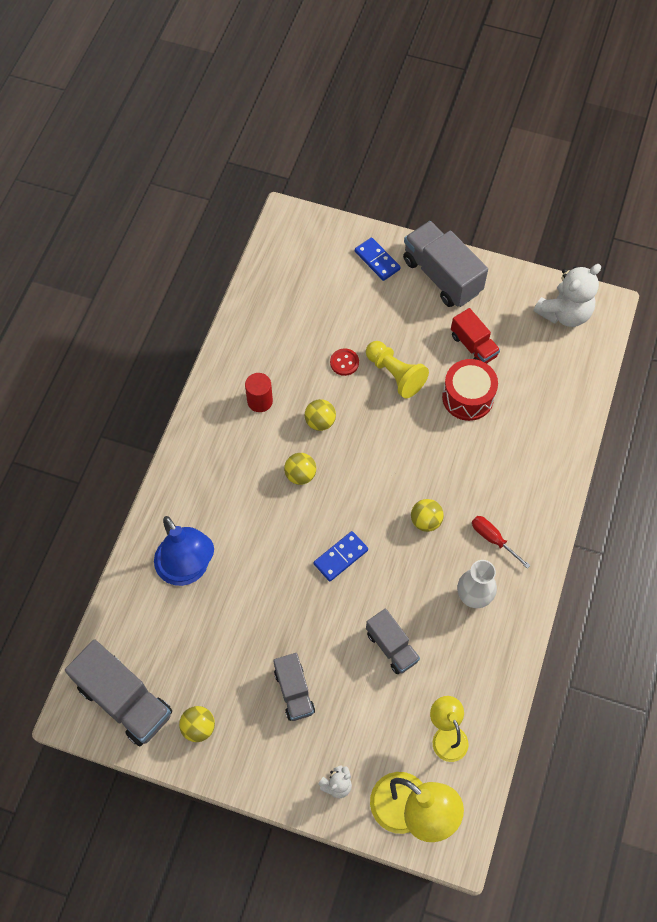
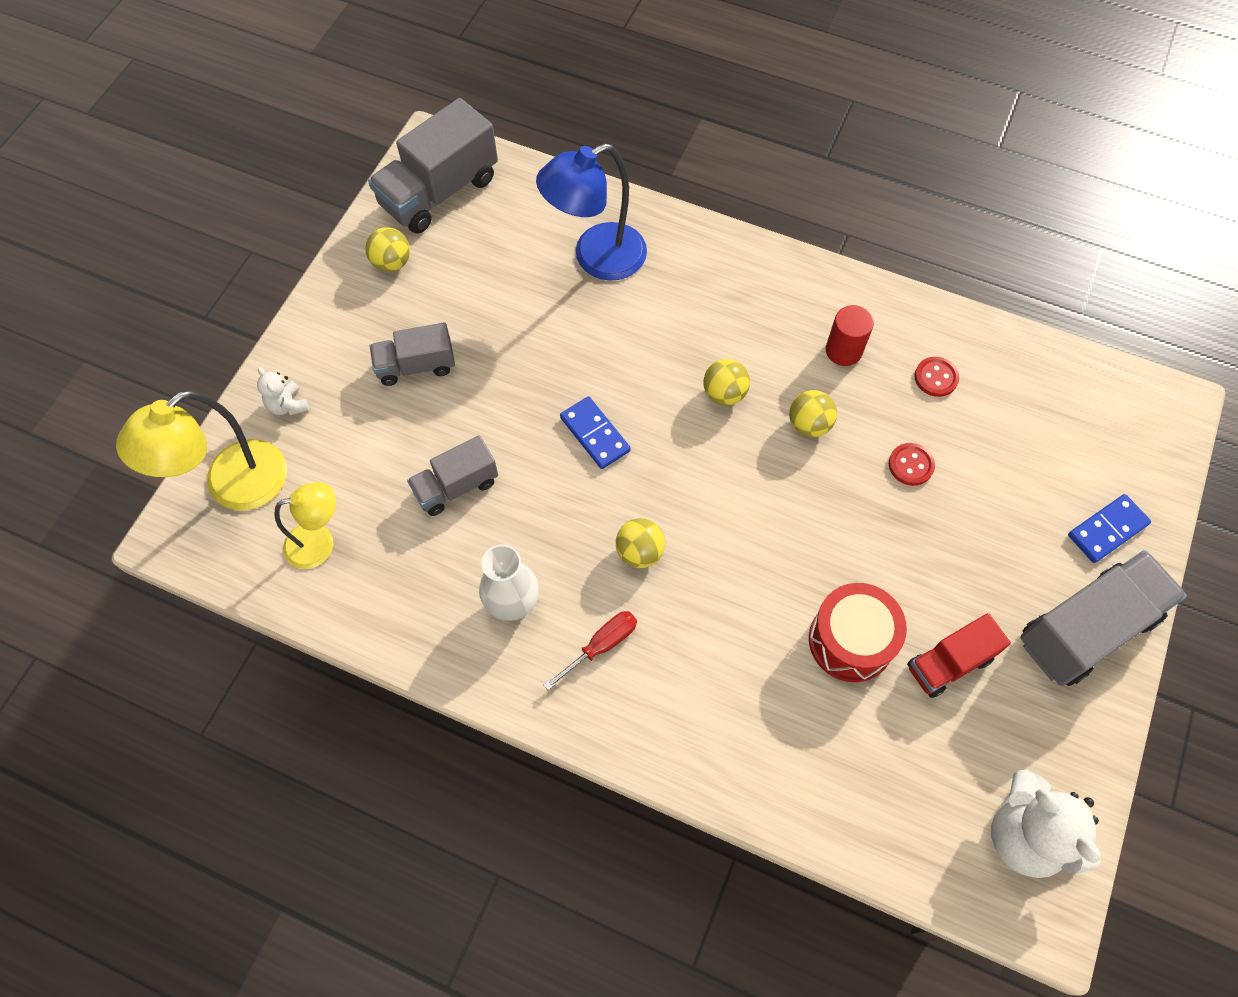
camera: 95 degrees right, 0 degrees up
(277, 346) = (936, 378): none -> red button
(395, 374) = (891, 535): yellow pawn -> none

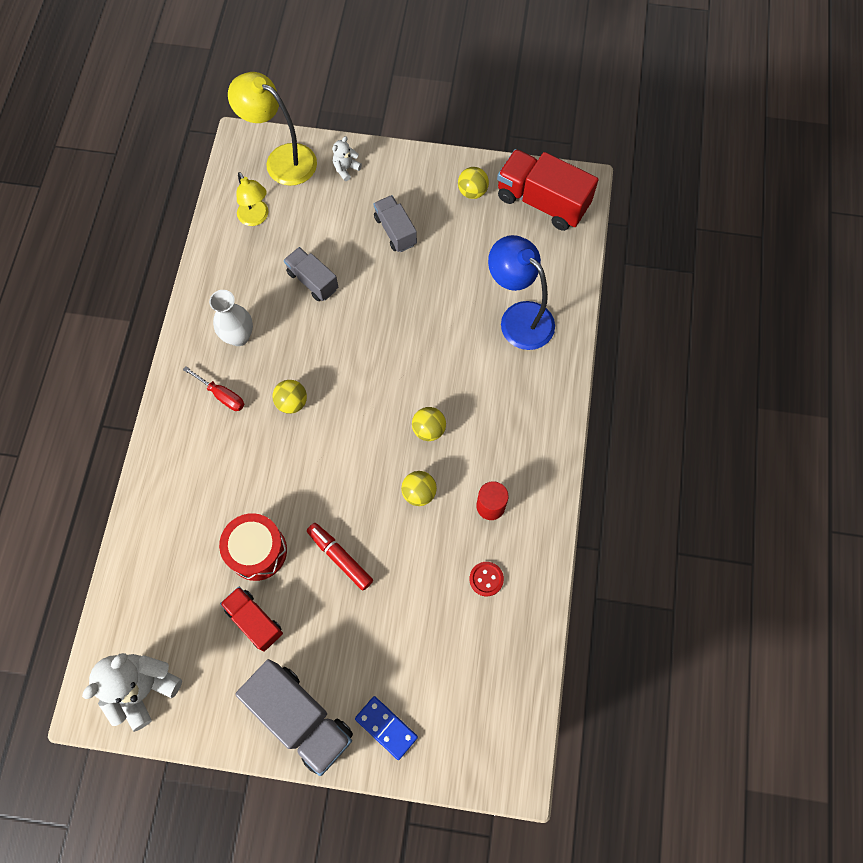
camera: 75 degrees right, 5 degrees up
(439, 192) = (542, 202): grey truck -> red truck
(595, 434) = (373, 353): blue domino -> none
(879, 537) = (340, 558): none -> red marker
(911, 465) = (404, 571): red button -> none

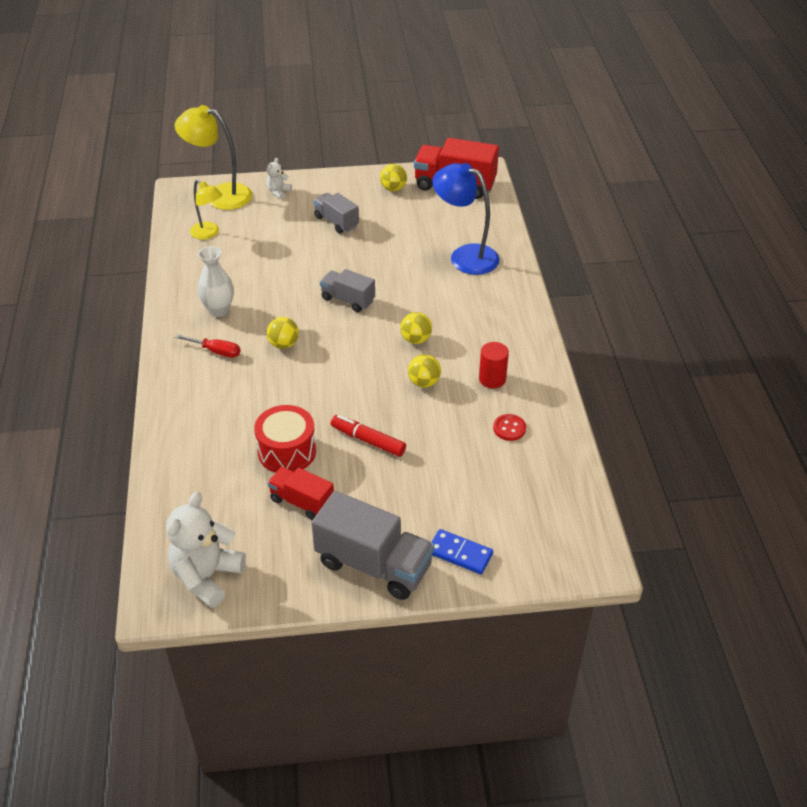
camera: 15 degrees left, 25 degrees down
(312, 281) = (274, 264): grey truck -> grey truck (348, 300)

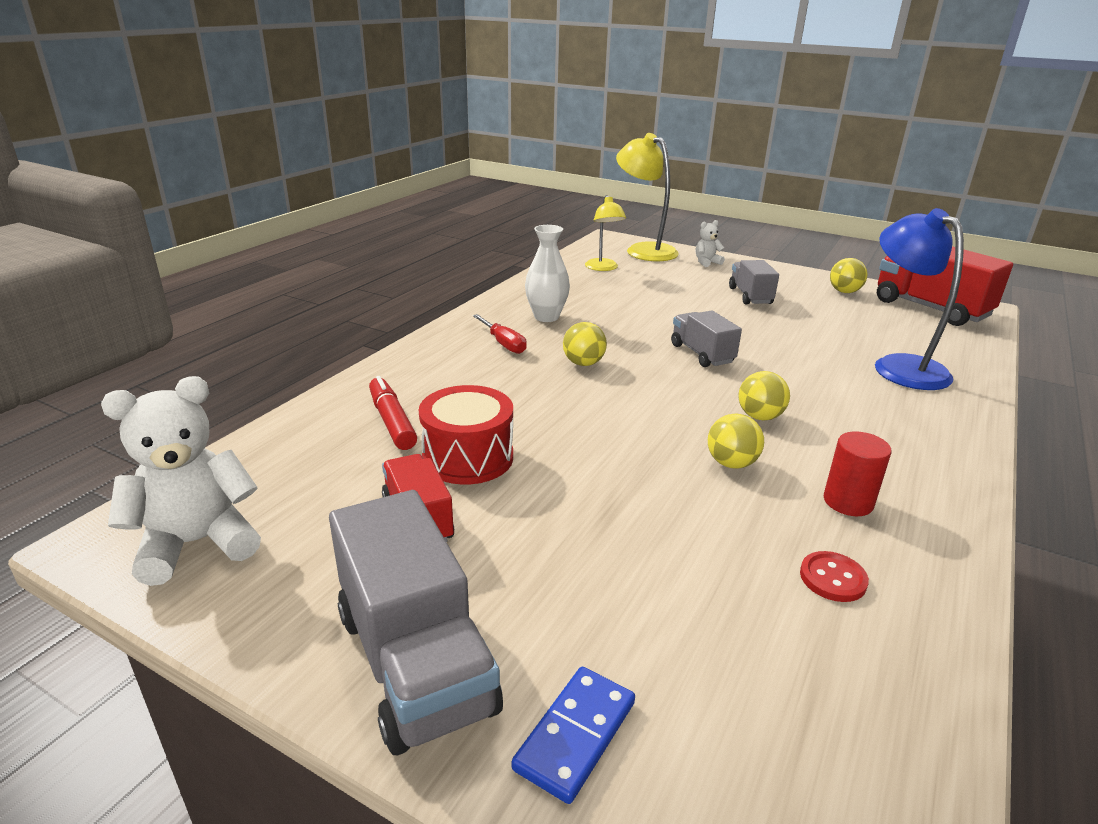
camera: 35 degrees right, 15 degrees down
(368, 440) = (585, 492): red marker -> red marker (392, 421)
(460, 553) = (575, 735): blue domino -> blue domino turned 60 degrees clockwise

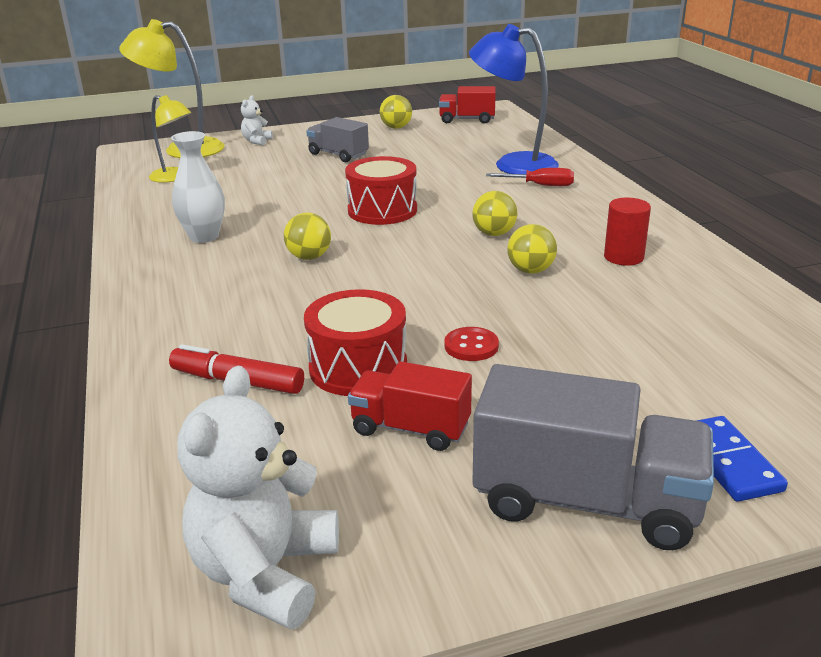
camera: 45 degrees left, 0 degrees up
(503, 343) = (209, 274): red screwdriver -> red screwdriver (540, 185)
(702, 354) = (382, 210): grey truck -> red drum
(832, 578) = (686, 301): red button -> red button (471, 346)
(930, 309) = (467, 120): red truck -> red truck, size x0.59

